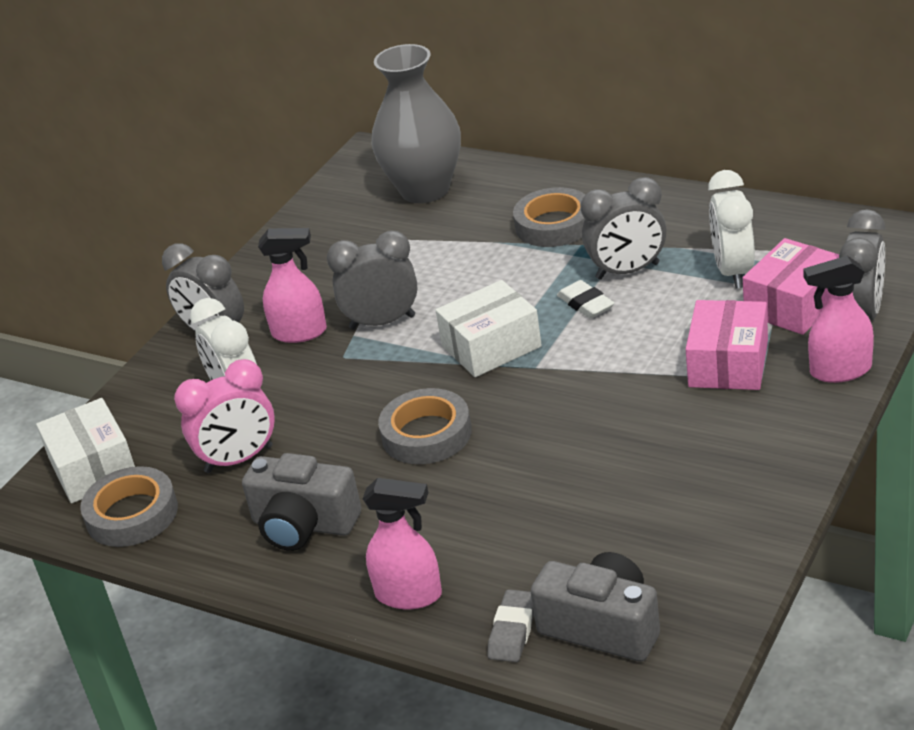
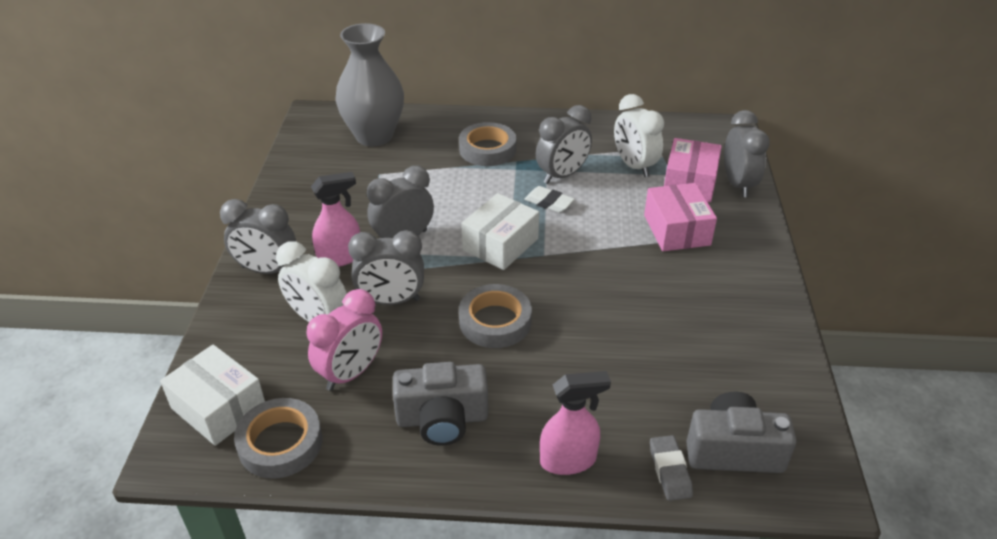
camera: 30 degrees left, 5 degrees up
(326, 391) = (391, 301): none -> grey clock
(840, 371) = (752, 223): pink spray bottle -> none

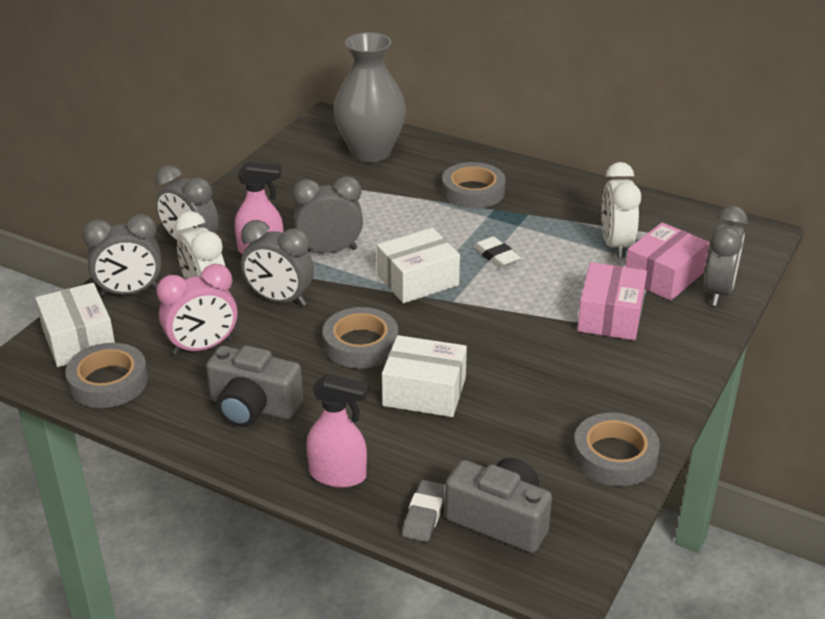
camera: 25 degrees right, 5 degrees down
(562, 175) = (531, 234): grey clock -> grey clock (130, 292)
(582, 349) = (424, 392): none -> white box
(774, 355) = (614, 456): none -> grey tape

